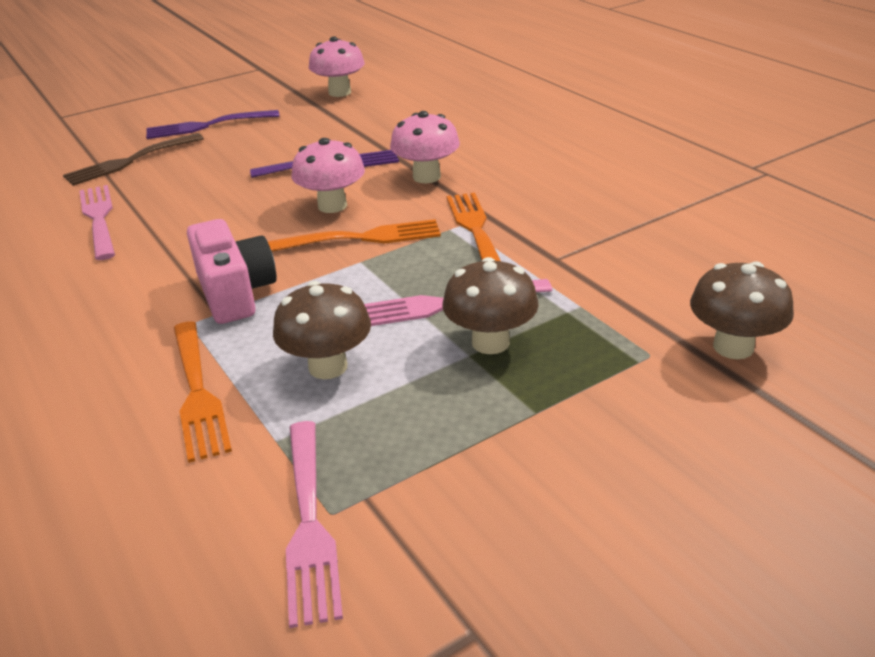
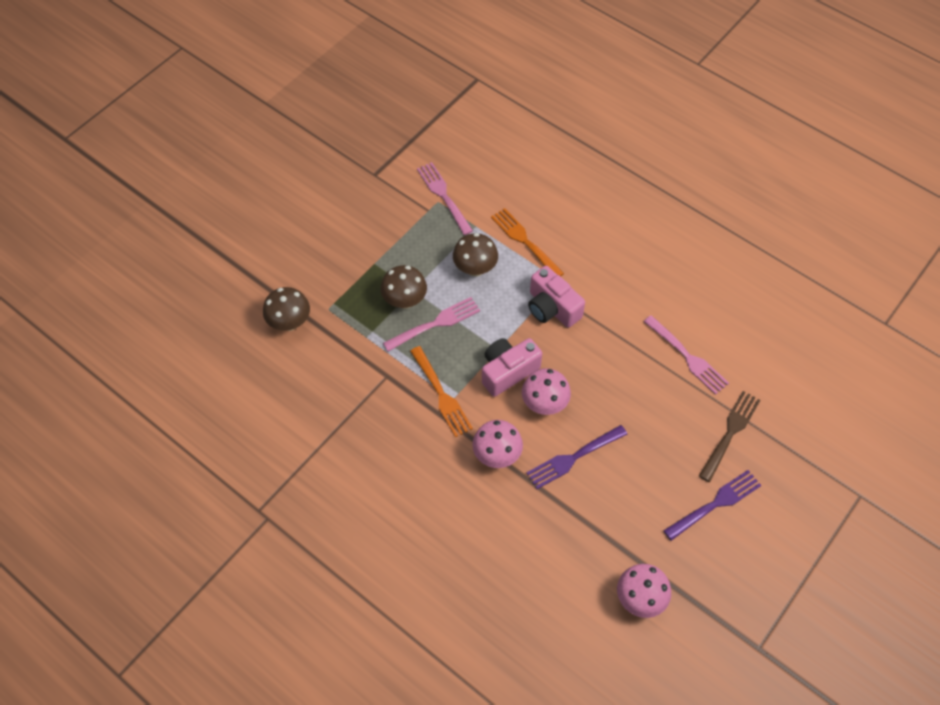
camera: 160 degrees right, 25 degrees up
(361, 238) = (508, 371): orange fork -> pink camera

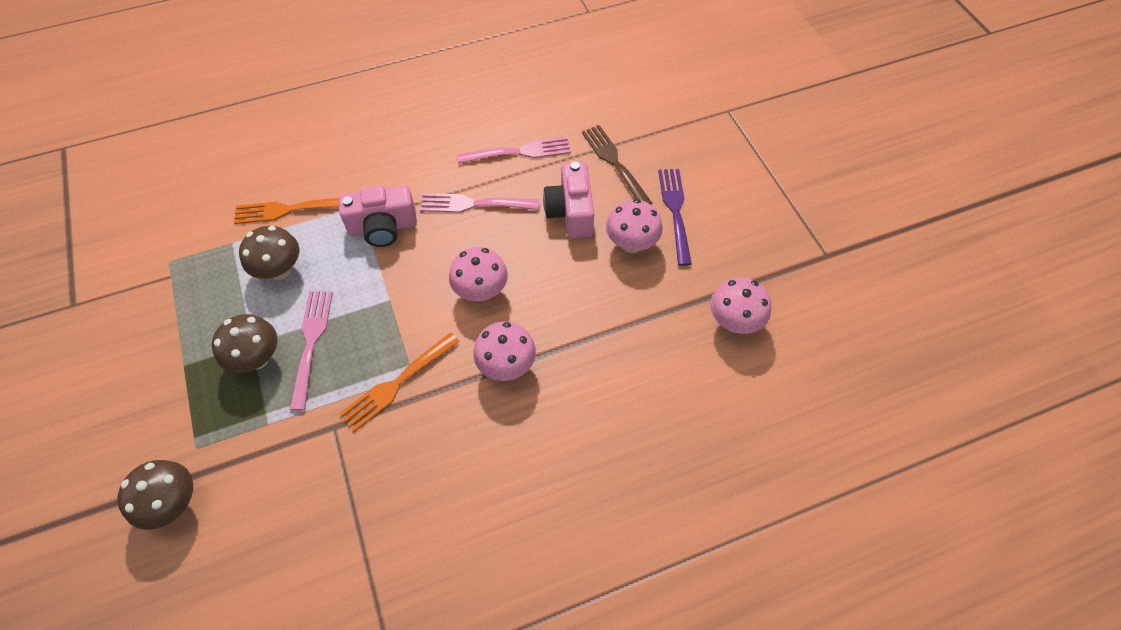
camera: 60 degrees left, 0 degrees up
(441, 394) = (398, 382): orange fork -> orange fork turned 135 degrees clockwise
(444, 196) = (168, 252): pink fork -> pink fork (475, 204)
(508, 371) = (421, 304): pink camera -> pink camera (570, 212)
(574, 457) = (556, 297): purple fork -> none
(659, 486) = (631, 243): none -> pink mushroom

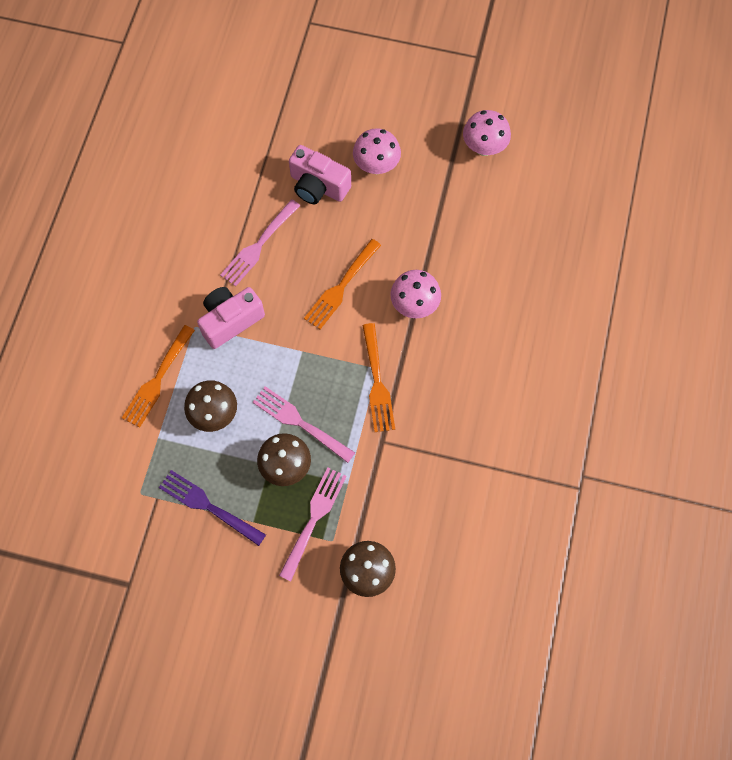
camera: 55 degrees left, 10 degrees up
(383, 227) = (230, 321): pink camera -> pink camera turned 150 degrees counterclockwise
(481, 291) = (341, 286): pink mushroom -> orange fork
(518, 152) = (232, 186): pink fork -> pink fork (313, 520)
(615, 163) = (297, 128): brown fork -> none
(675, 212) = (372, 120): purple fork -> purple fork (209, 506)

